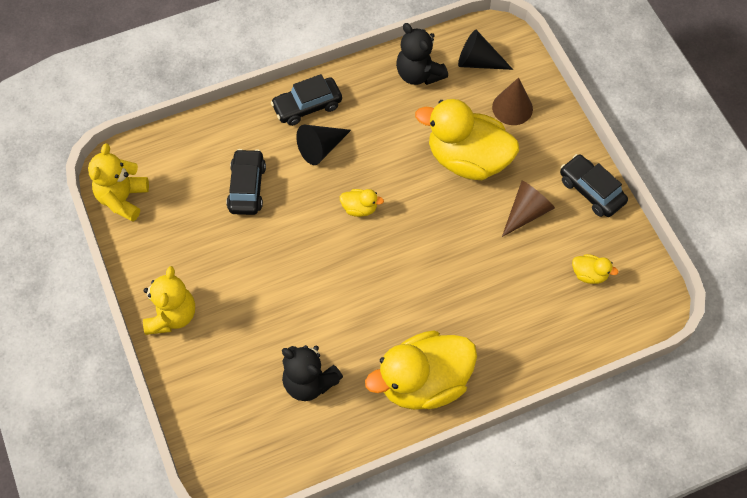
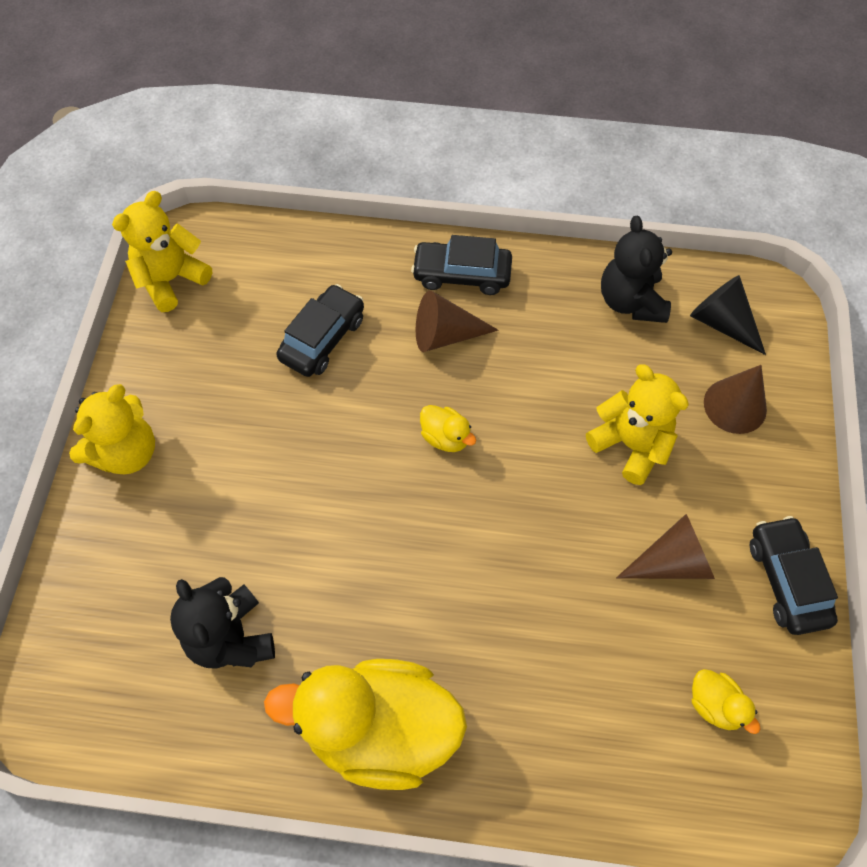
camera: 30 degrees right, 0 degrees up
(321, 148) = (445, 335): black cone -> brown cone
(467, 159) = (631, 445): yellow duck -> yellow teddy bear

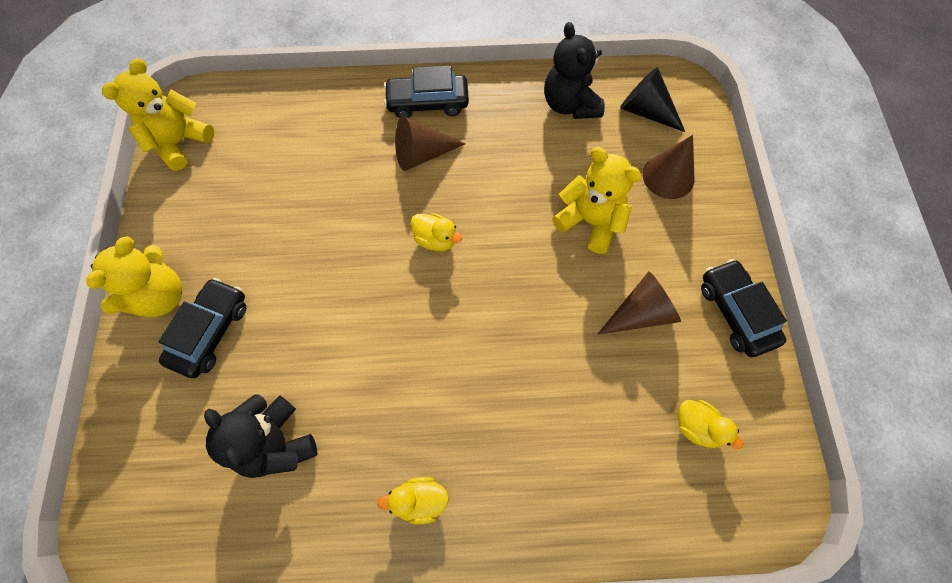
camera: 10 degrees left, 5 degrees up
(322, 338) = (318, 172): black car -> black car (210, 332)
(380, 730) = (419, 500): yellow duck -> yellow duck, size x0.41

